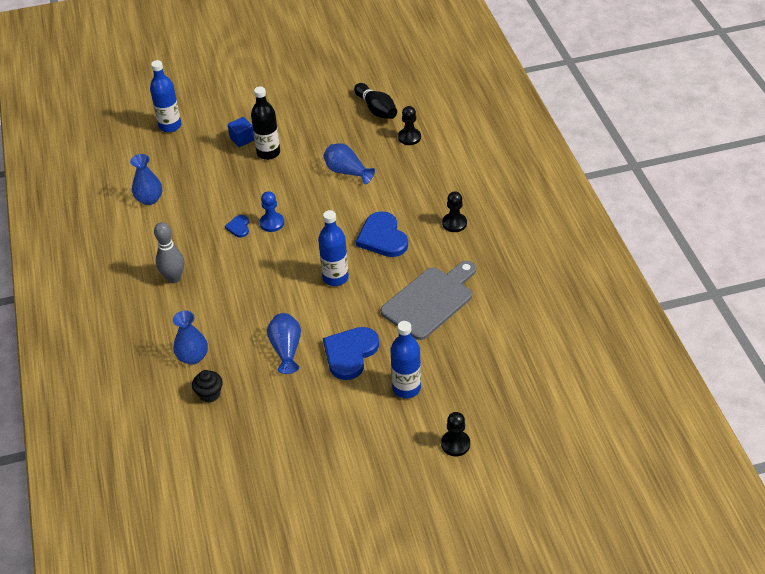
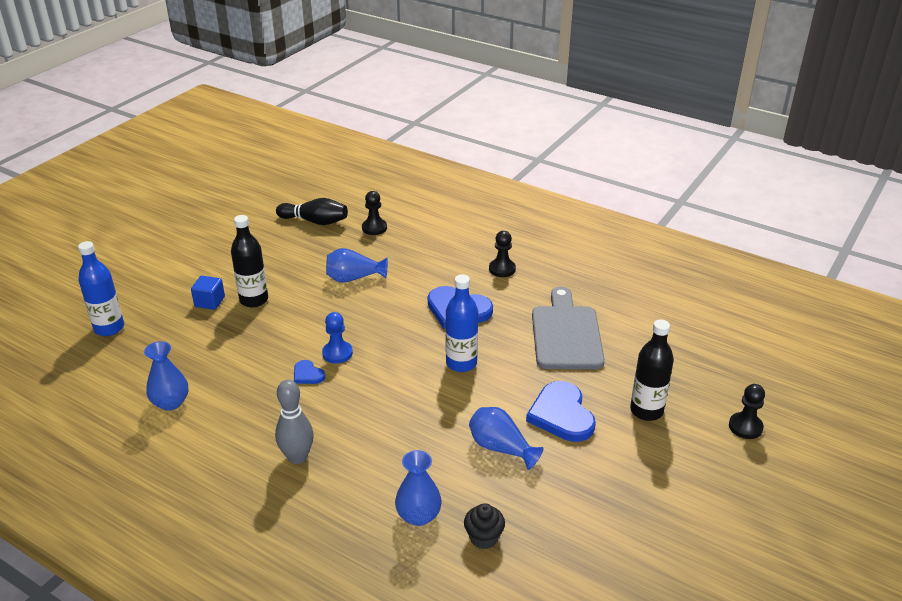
camera: 45 degrees left, 10 degrees down
(406, 388) = (646, 411): blue bottle -> black bottle

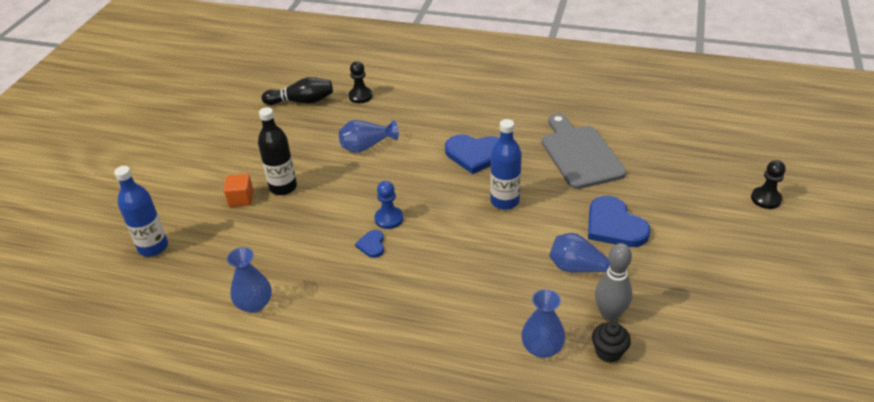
camera: 15 degrees left, 5 degrees up
(210, 302) = (241, 199): blue cube -> orange cube
(297, 457) = (404, 324): grey bowling pin -> grey bowling pin (610, 314)
(307, 374) = (372, 245): blue heart -> blue heart turned 60 degrees clockwise
(502, 269) = (494, 109): black pawn -> none
(646, 411) = (681, 205): black bottle -> none

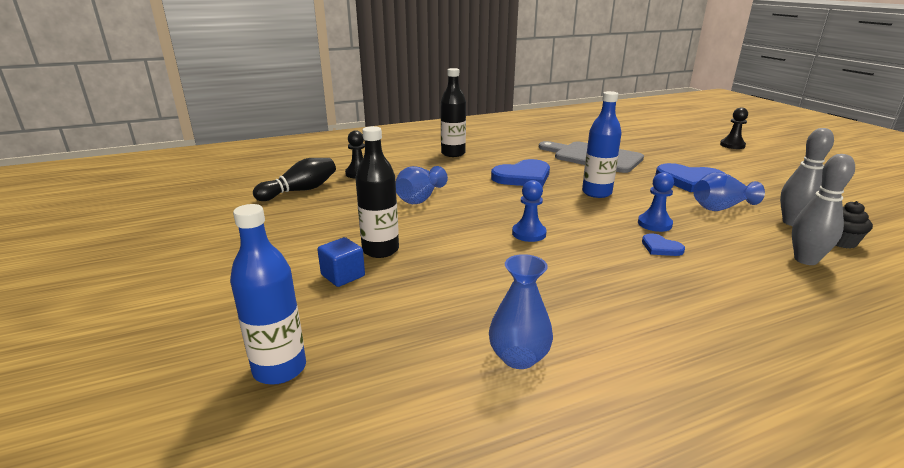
camera: 40 degrees left, 15 degrees down
(241, 199) = (343, 276): orange cube -> blue cube
(372, 245) = (548, 255): blue heart -> blue heart (660, 247)
(462, 98) = (453, 153): none -> black bottle
(492, 256) = (654, 224): none -> blue pawn
(542, 348) = (805, 260): blue vase -> grey bowling pin

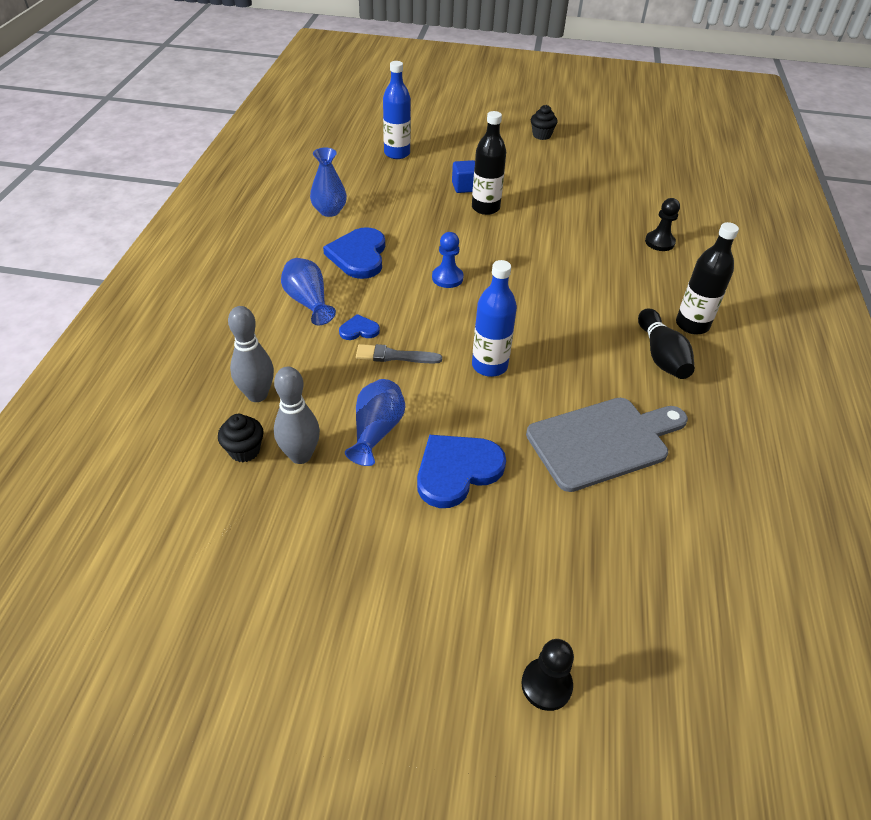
camera: 120 degrees right, 20 degrees up
(147, 264) = (541, 135): none -> black cupcake
(300, 191) = (632, 203): black bowling pin -> black bowling pin (661, 356)
(420, 198) = (566, 254): blue vase -> blue vase (308, 302)
(523, 177) = (574, 339): blue heart -> blue heart (359, 255)
(654, 224) = (394, 356): blue pawn -> grey brush

